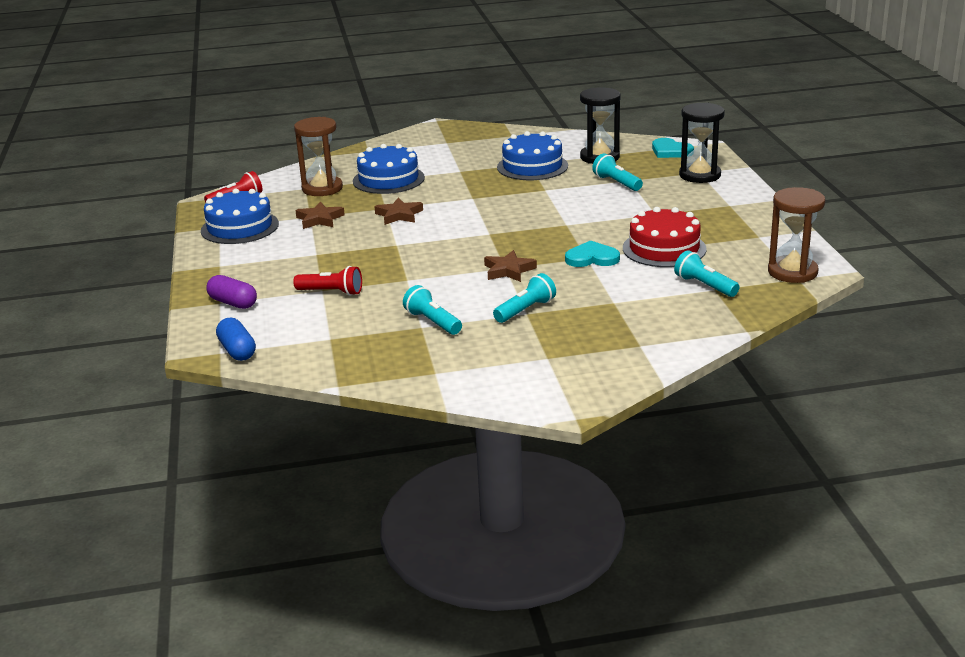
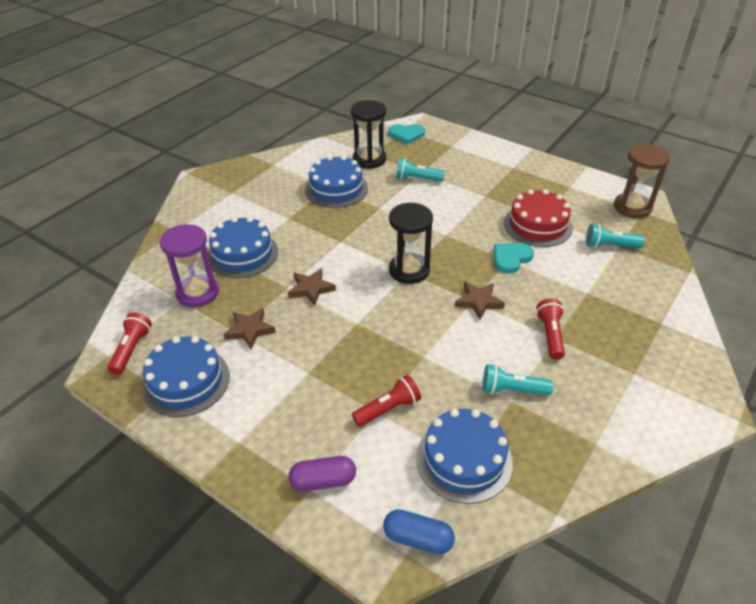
camera: 45 degrees left, 15 degrees up
(322, 188) = (198, 293): brown hourglass -> purple hourglass
(331, 335) = (464, 459): none -> blue cake
(525, 310) = (550, 335): turquoise flashlight -> red flashlight
(700, 175) = (457, 149): black hourglass -> black hourglass (409, 270)

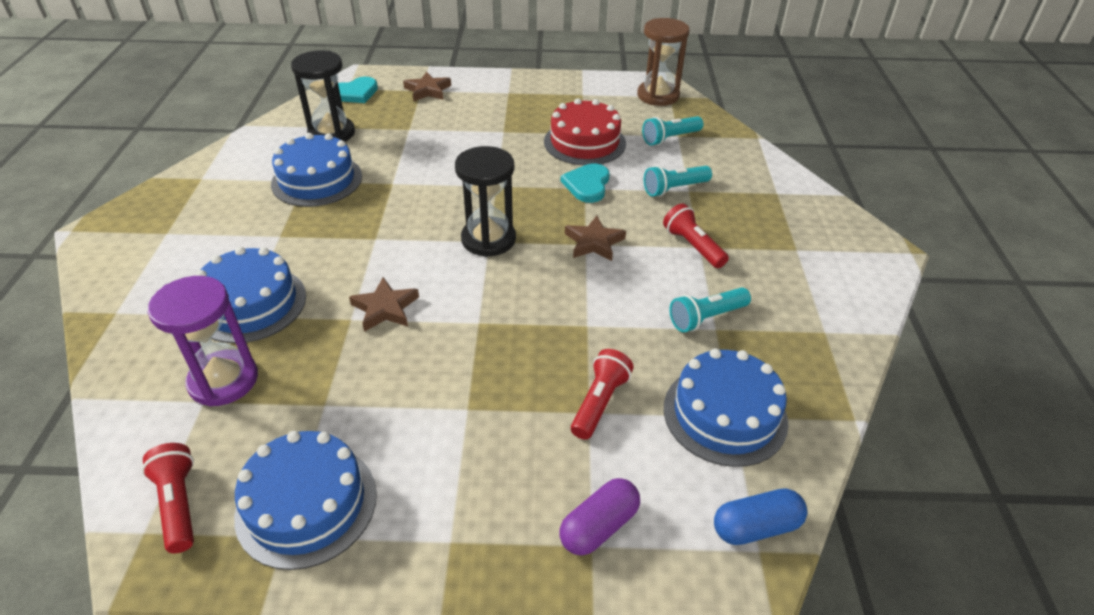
camera: 35 degrees left, 0 degrees up
(250, 330) = (344, 394): brown star -> brown star (428, 90)
(417, 179) = (411, 137): turquoise flashlight -> turquoise flashlight (674, 189)

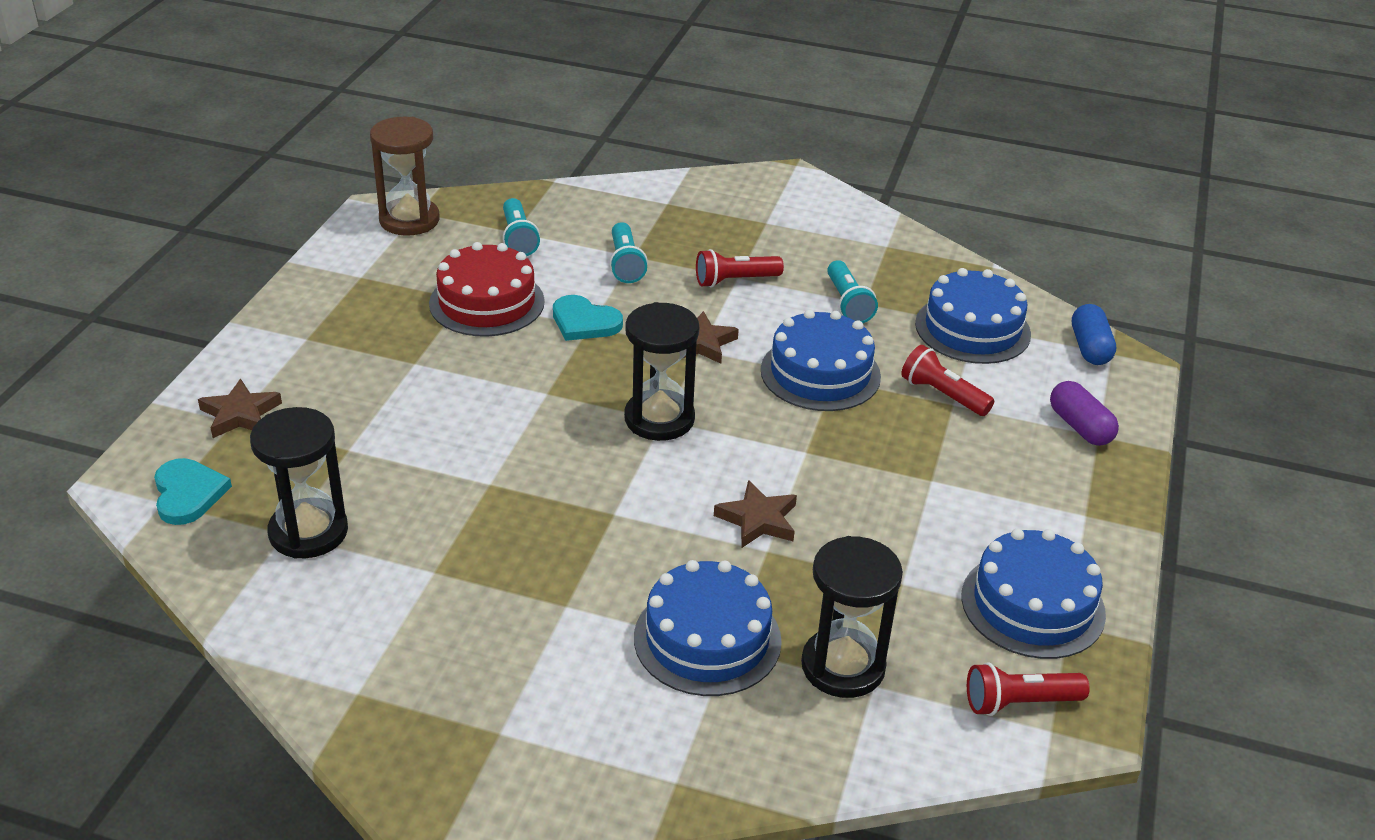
camera: 75 degrees left, 5 degrees down
(223, 380) = (843, 666): purple hourglass -> black hourglass
(317, 180) = (439, 558): blue cake -> blue cake (820, 373)

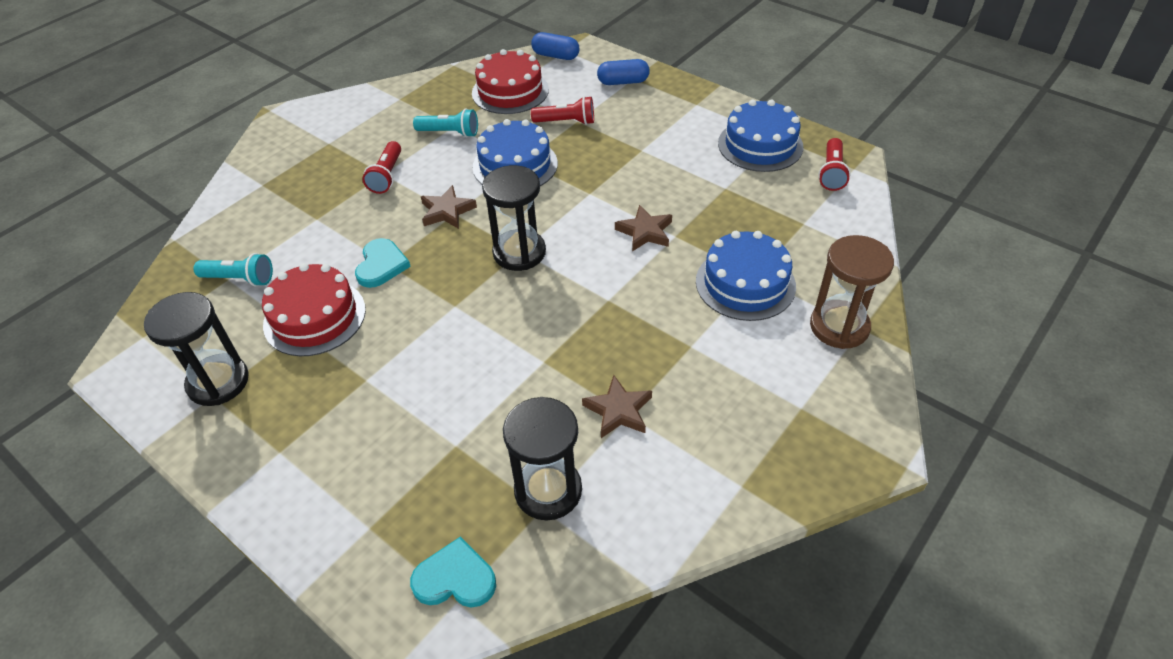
camera: 65 degrees left, 10 degrees up
(240, 414) = (361, 521): brown star -> brown star (618, 410)
(409, 220) = (151, 345): brown hourglass -> brown hourglass (839, 326)
(584, 322) = (381, 265): turquoise heart -> turquoise heart turned 45 degrees counterclockwise
(625, 264) = (323, 226): turquoise flashlight -> none
(843, 666) = (786, 231): black hourglass -> black hourglass (218, 382)
(942, 395) = (566, 122): red flashlight -> red flashlight turned 150 degrees counterclockwise
(972, 329) = (510, 91): blue cake -> red cake
(1080, 427) = (623, 82): purple capsule -> blue capsule

